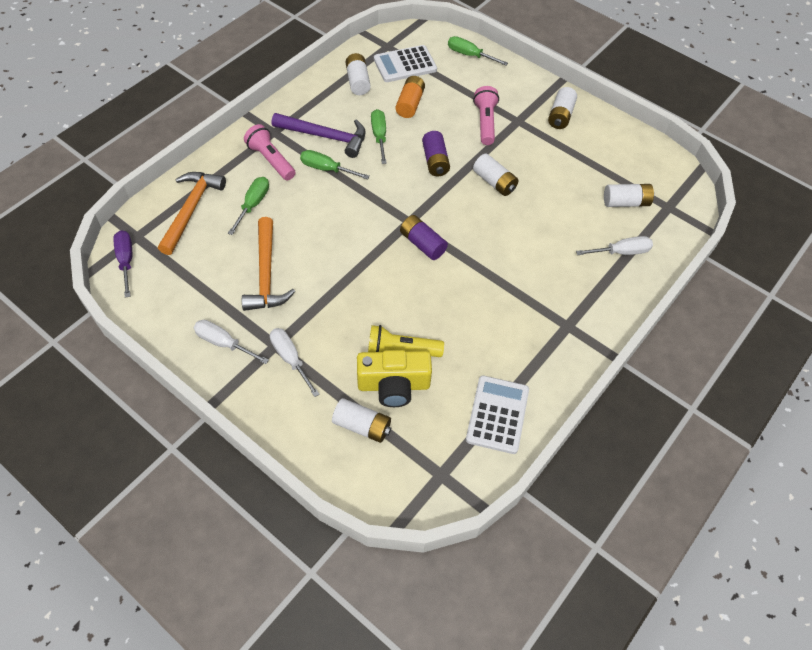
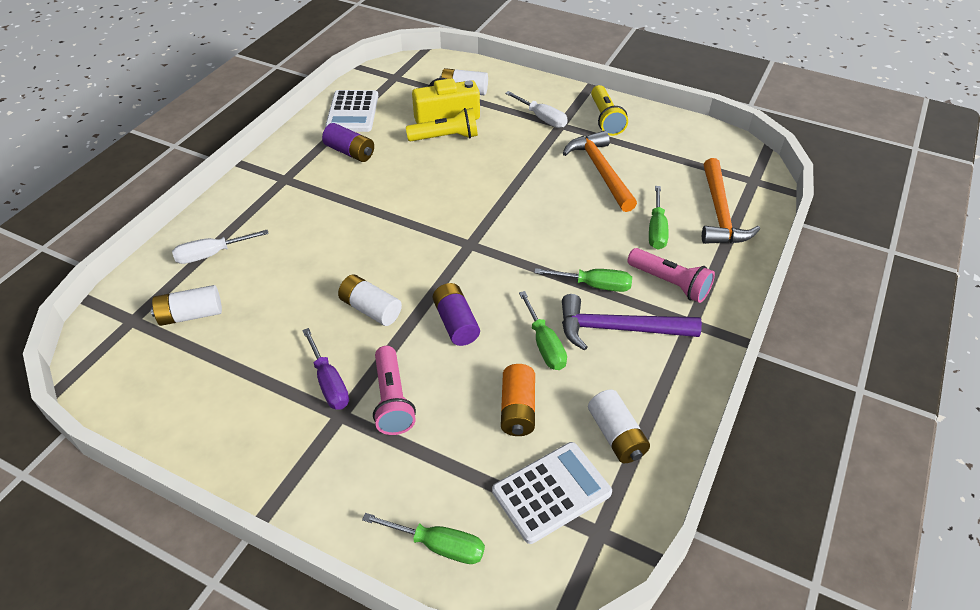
camera: 170 degrees right, 10 degrees down
(126, 261) = (743, 159): purple screwdriver -> purple screwdriver (329, 383)
(224, 343) = (605, 119): white screwdriver -> yellow flashlight
(422, 244) = (448, 224): purple battery -> purple battery (350, 152)
(560, 116) = (269, 439): white battery -> none

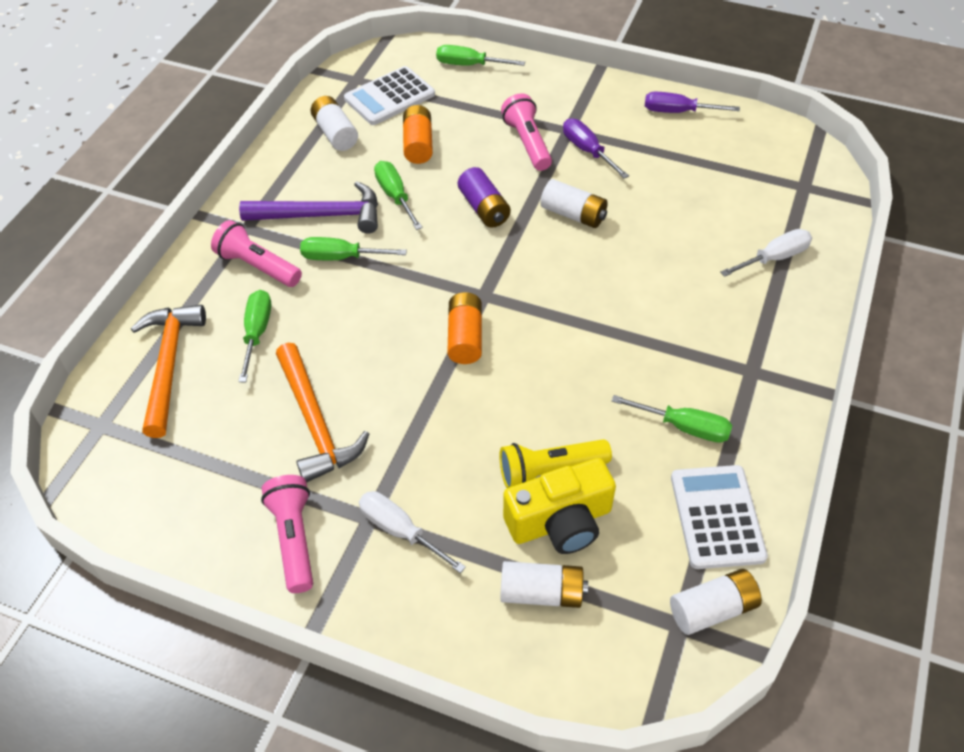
camera: 175 degrees right, 5 degrees up
(191, 315) = (750, 195): white battery -> white battery (712, 609)
(200, 430) = (678, 112): none -> purple screwdriver
(350, 152) = (684, 427): purple battery -> green screwdriver
(489, 214) = (465, 337): none -> orange battery
(605, 119) = (294, 538): yellow flashlight -> pink flashlight

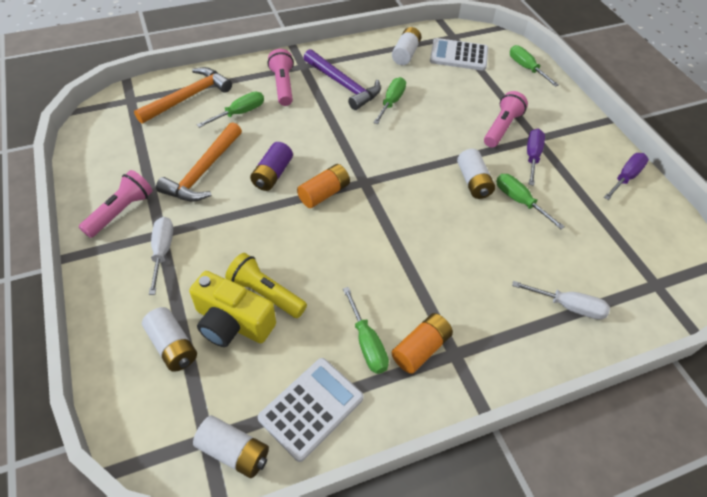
camera: 45 degrees right, 0 degrees up
(341, 257) = (324, 110): green screwdriver -> green screwdriver (519, 201)
(418, 144) = (439, 87): orange battery -> orange battery (421, 349)
(484, 208) = (428, 141): purple battery -> purple battery (272, 174)
(678, 112) = (625, 177): purple screwdriver -> purple screwdriver turned 75 degrees clockwise

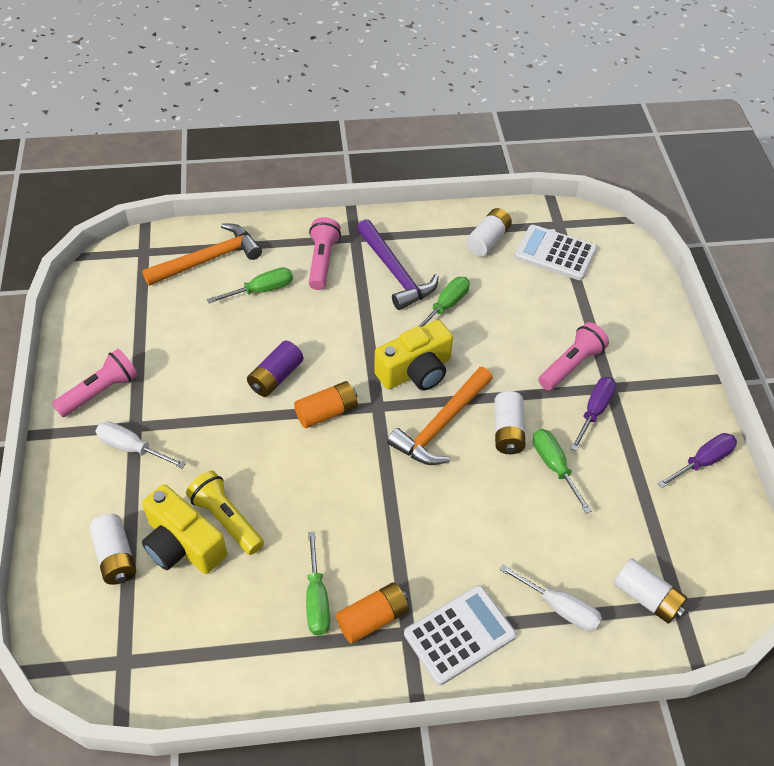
camera: 15 degrees right, 0 degrees up
(162, 252) = (132, 448): white screwdriver -> white screwdriver turned 75 degrees counterclockwise
(203, 171) = (200, 359): orange hammer -> orange hammer (441, 425)
(234, 452) = (146, 681): white battery -> white battery (646, 598)
(311, 408) = (236, 655): white calculator -> white calculator (459, 635)
(385, 151) = (415, 371): none -> yellow camera
(526, 68) = (637, 286): green screwdriver -> none

